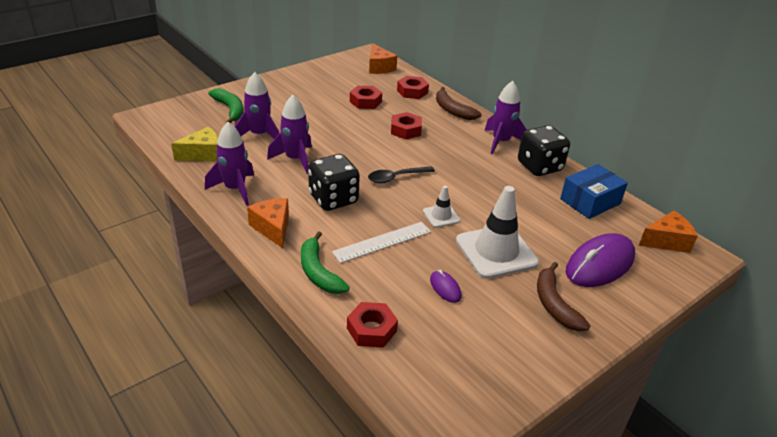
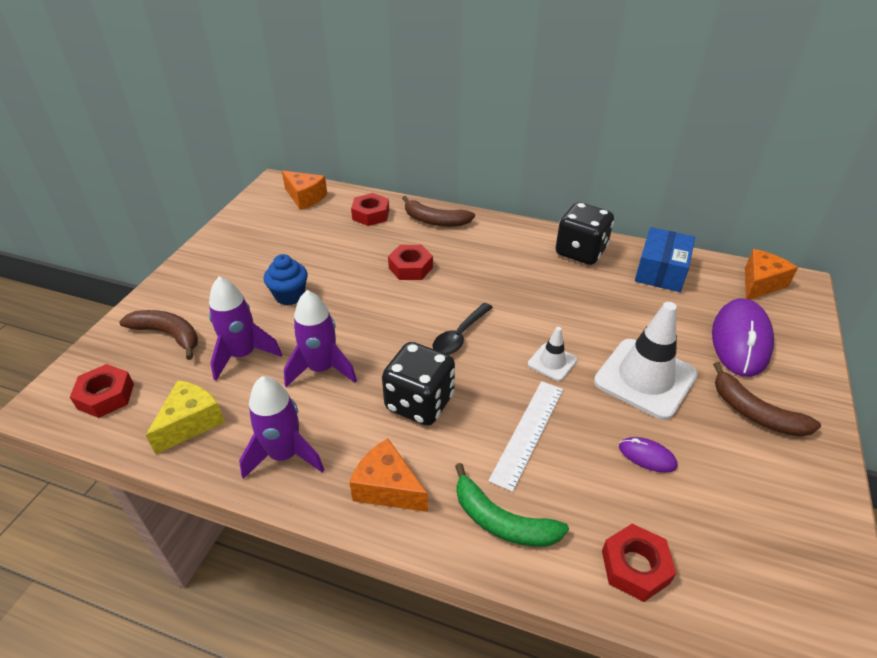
camera: 30 degrees left, 5 degrees up
(230, 109) = (168, 335): green banana -> brown banana
(314, 116) = (289, 296): none -> blue cupcake
(365, 101) = (331, 249): red nut -> red nut (106, 396)
(501, 142) = (518, 239): purple rocket -> none

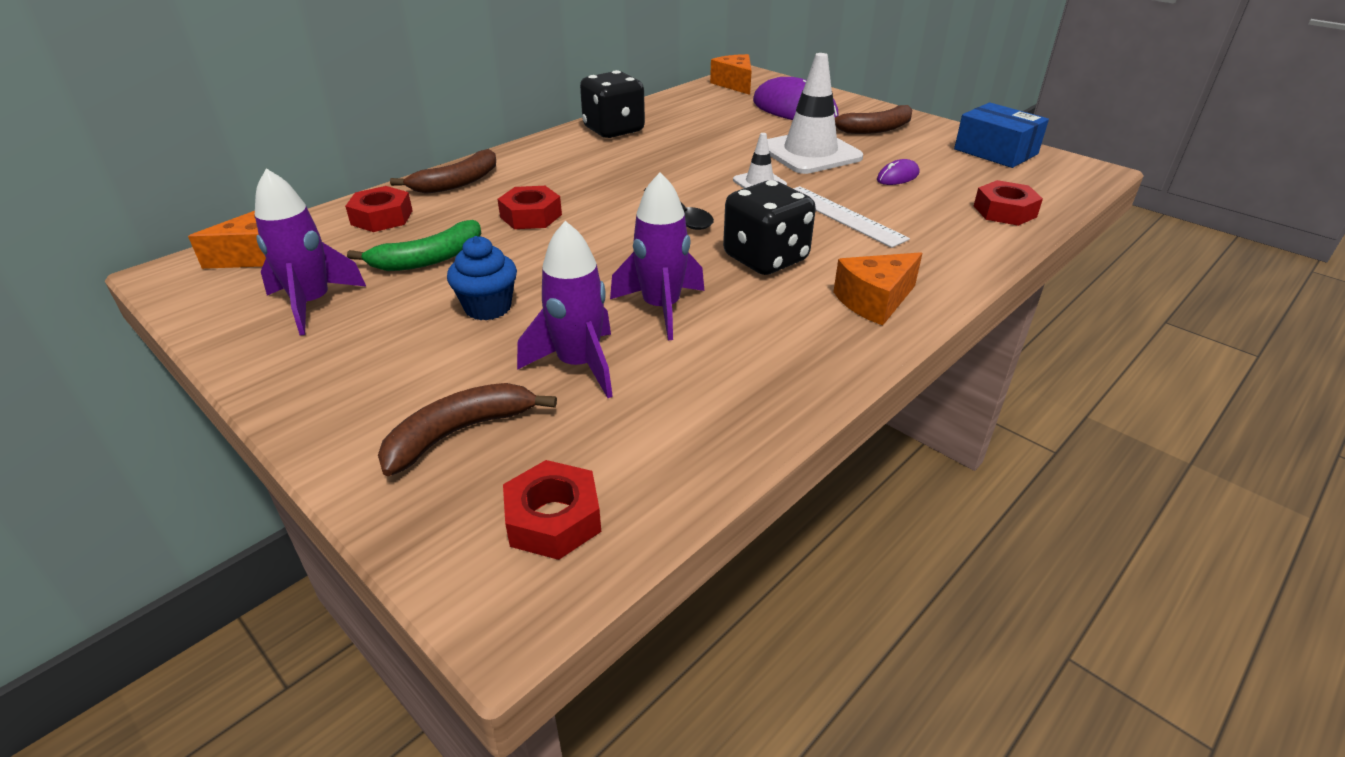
camera: 65 degrees left, 5 degrees down
(191, 423) = (683, 429): yellow cheese -> none
(284, 455) = (791, 359): purple rocket -> purple rocket (312, 304)
(502, 521) = (940, 252): green banana -> green banana (428, 259)
(661, 271) = (680, 109): blue box -> blue box (995, 152)

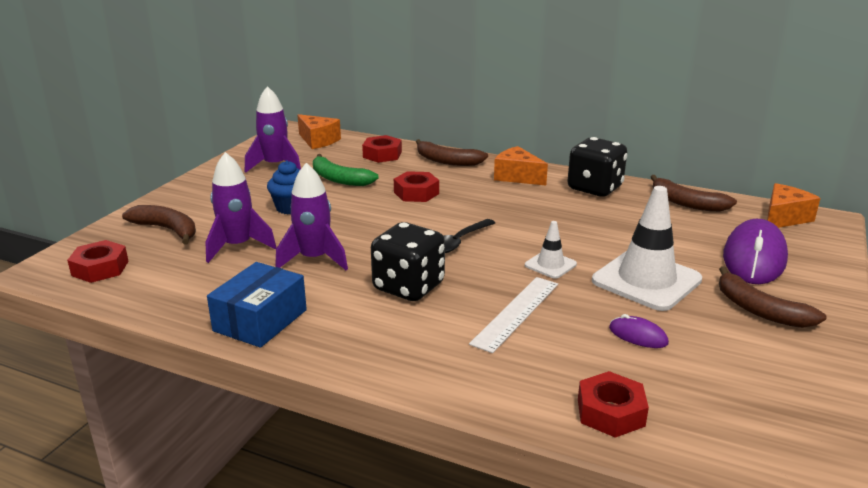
camera: 70 degrees right, 10 degrees down
(680, 106) = (686, 203): none -> brown banana
(874, 301) = (365, 344): orange cheese -> orange cheese (517, 177)
(995, 152) = (793, 402): blue box -> blue box (260, 320)

